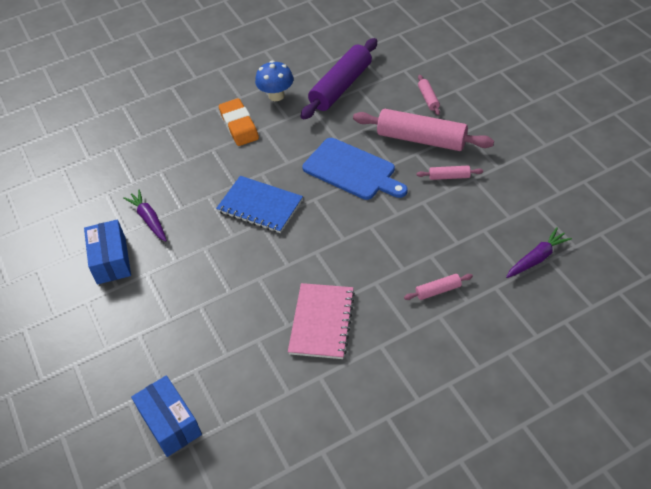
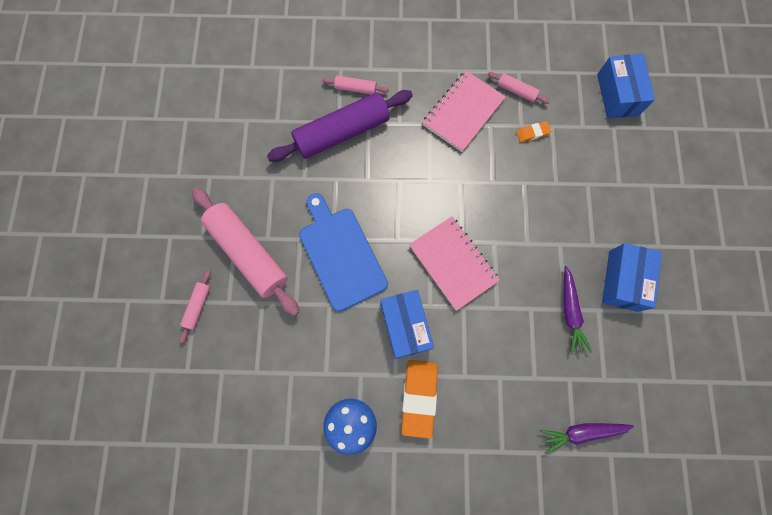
camera: 155 degrees left, 25 degrees up
(243, 337) = (532, 133): none -> orange eraser
(260, 206) = (453, 263): blue notebook -> pink notebook
(273, 155) = (405, 326): none -> blue box
(341, 86) = (272, 389): purple rolling pin -> purple rolling pin (342, 132)
(449, 176) = (260, 192): pink rolling pin -> pink rolling pin (516, 91)
(536, 258) = (259, 72): purple carrot -> purple carrot (581, 432)

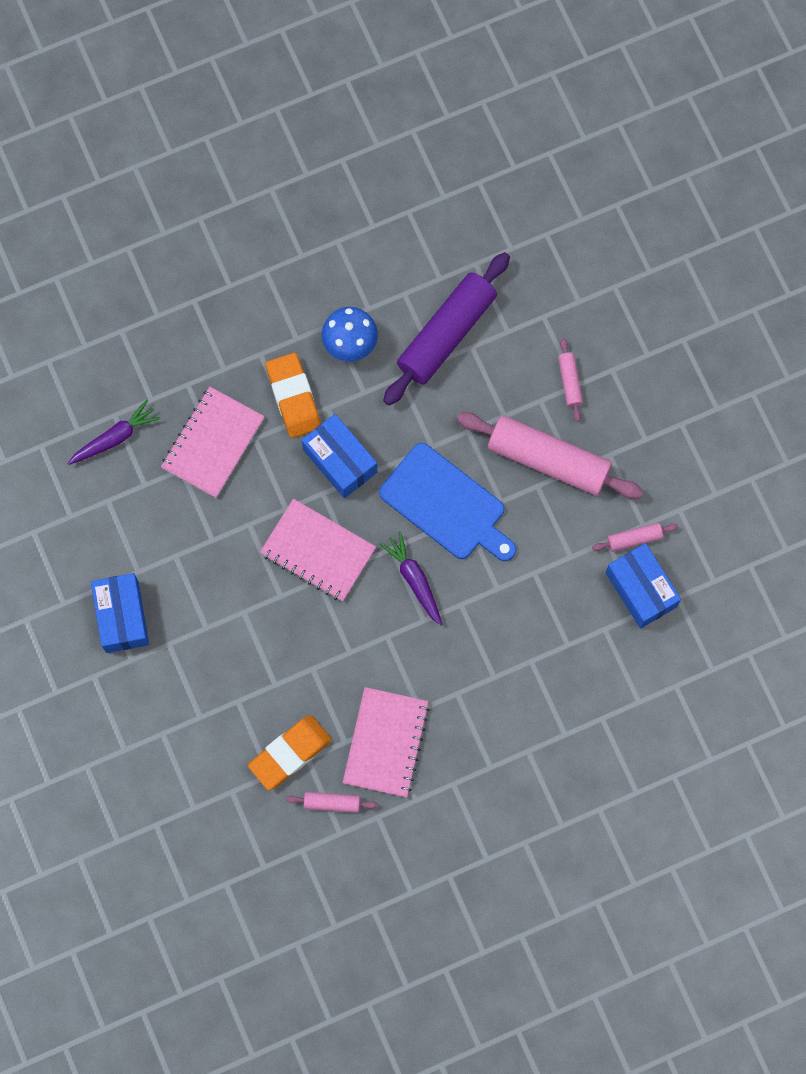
camera: 155 degrees right, 0 degrees up
(342, 132) = (518, 649): purple rolling pin -> purple rolling pin (446, 334)
(355, 88) = (531, 714): pink rolling pin -> pink rolling pin (634, 539)
(501, 388) = (213, 443): none -> pink notebook
(532, 133) = (290, 753): orange eraser -> orange eraser, size x1.99
(570, 312) = (169, 555): purple carrot -> purple carrot (414, 580)
(617, 94) = (204, 856): blue box -> blue box (641, 589)

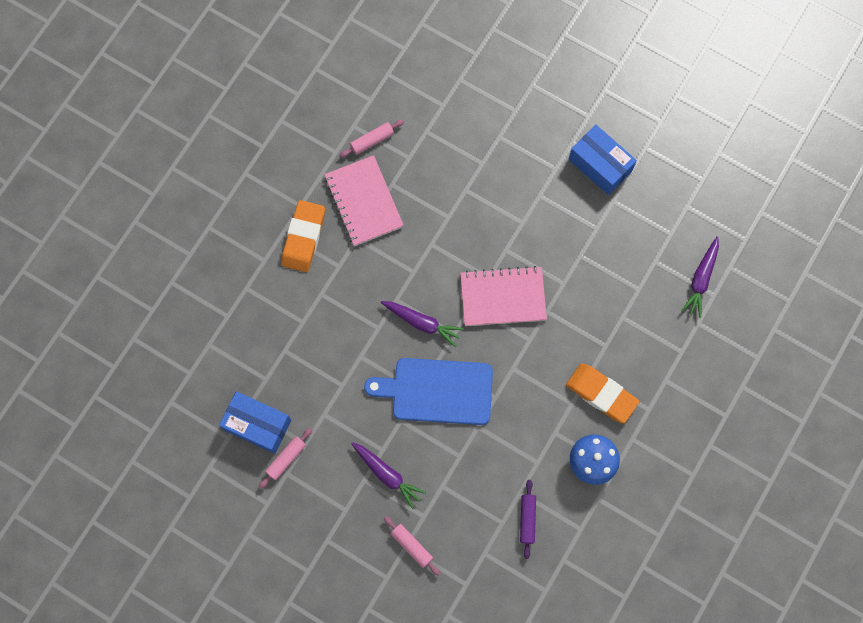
camera: 145 degrees right, 0 degrees up
(213, 443) = (631, 322): pink notebook -> none
(290, 753) = (422, 153): orange eraser -> orange eraser (303, 238)
(340, 461) = (534, 371): blue box -> none
(446, 334) = (527, 519): purple rolling pin -> purple rolling pin, size x0.44
(548, 460) = (387, 474): pink rolling pin -> purple carrot

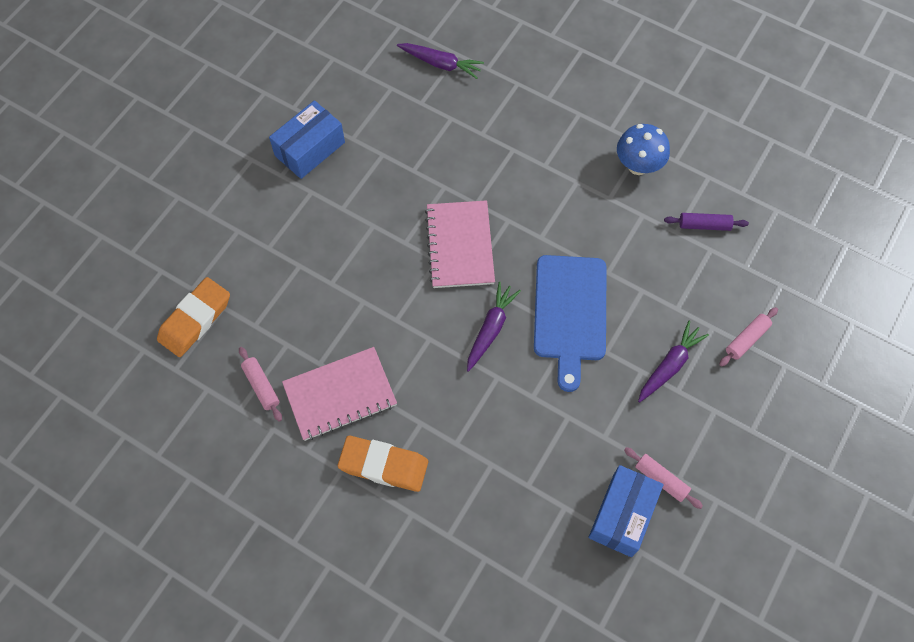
camera: 90 degrees left, 10 degrees down
(601, 394) = (565, 154): orange eraser -> orange eraser (195, 320)

